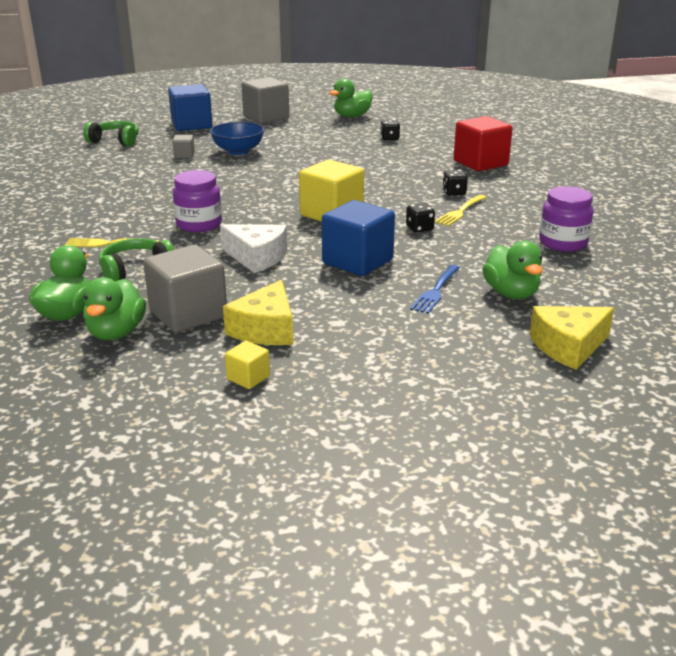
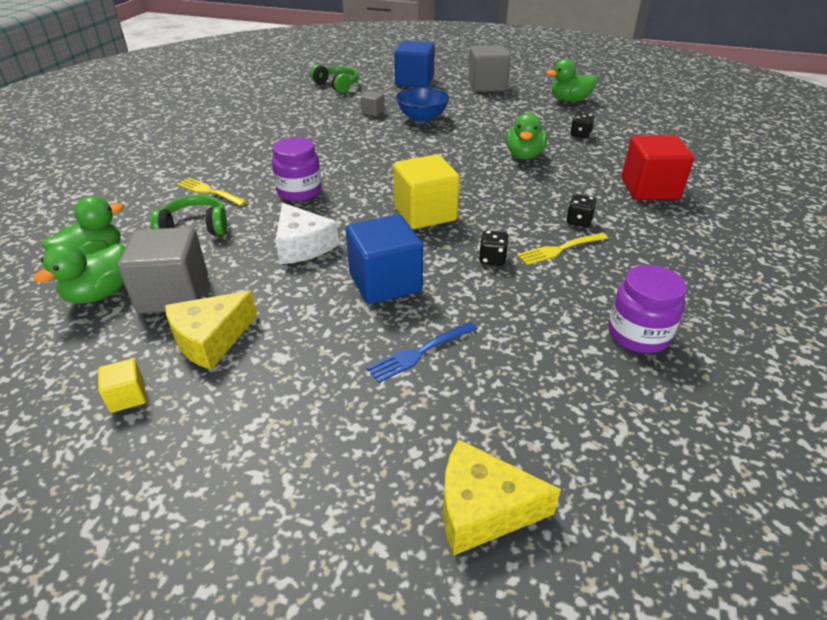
camera: 30 degrees right, 10 degrees up
(511, 293) = (498, 390): green duck -> green duck (524, 156)

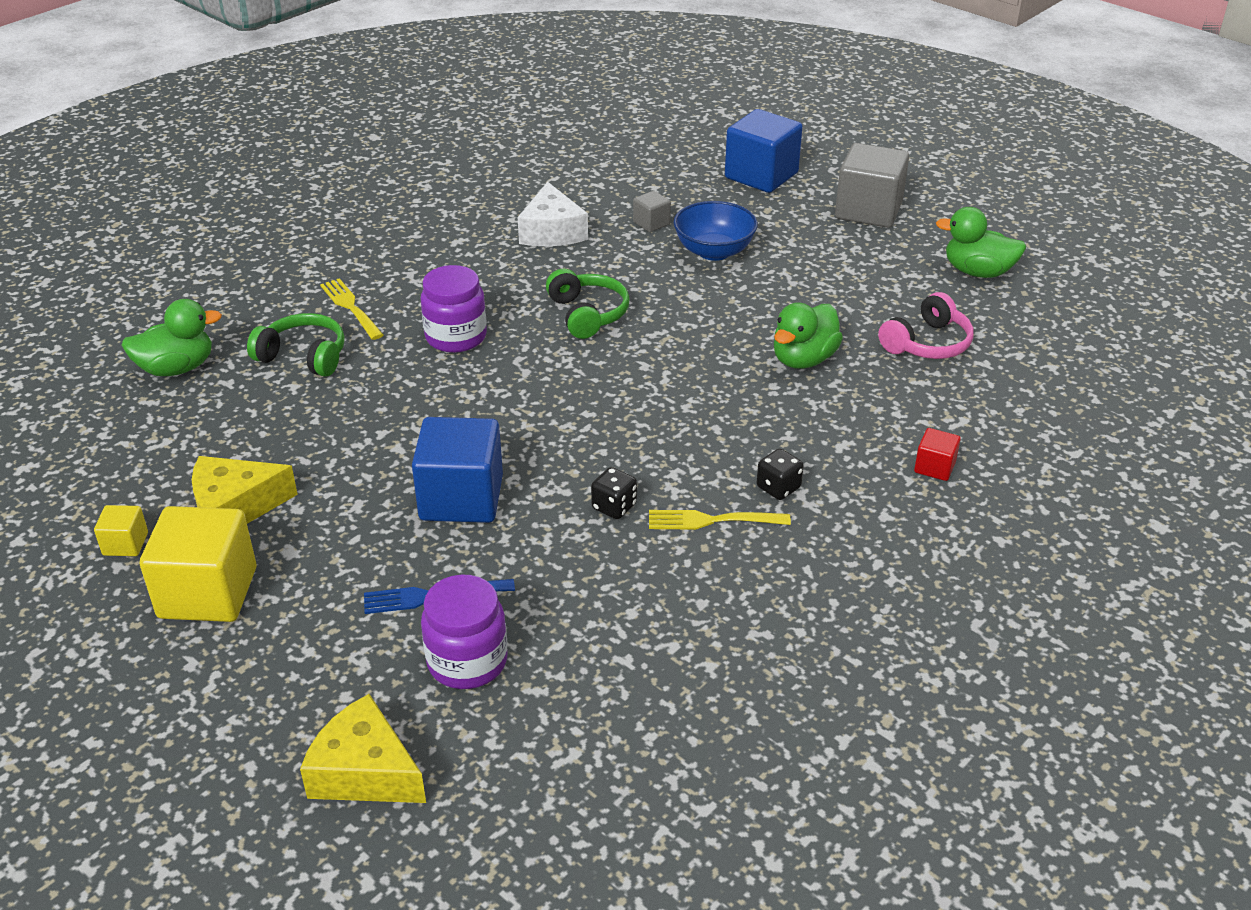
camera: 25 degrees right, 0 degrees up
(100, 294) = (160, 417): green duck -> none
(174, 294) = (231, 440): grey cube -> none
(302, 246) = (405, 419): white cheese -> white cheese (552, 231)
(337, 85) = (638, 158): green headphones -> green headphones (588, 314)
(425, 214) = (585, 416): yellow cube -> yellow cube (208, 593)
(580, 134) = (927, 343): black dice -> pink headphones
(638, 334) = (698, 661): purple jar -> purple jar (467, 661)
(649, 189) = (934, 467): red cube -> red cube, size x0.47

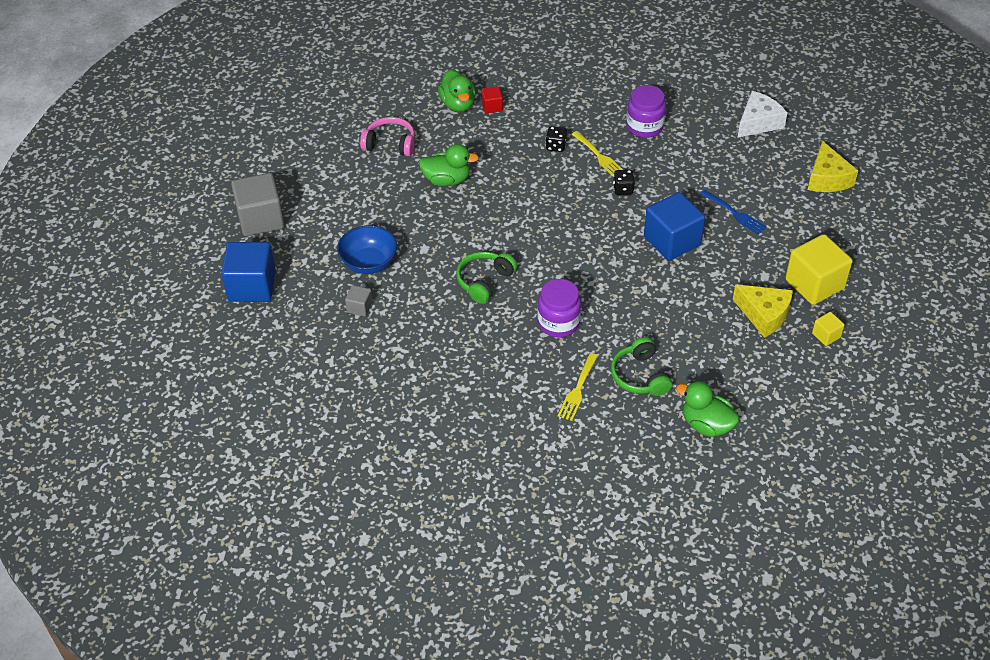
camera: 125 degrees left, 10 degrees up
(467, 661) = (752, 183): purple jar -> purple jar (644, 127)
(552, 231) = (411, 348): white cheese -> white cheese (758, 122)
(977, 272) = (298, 151): green duck -> green duck (458, 104)

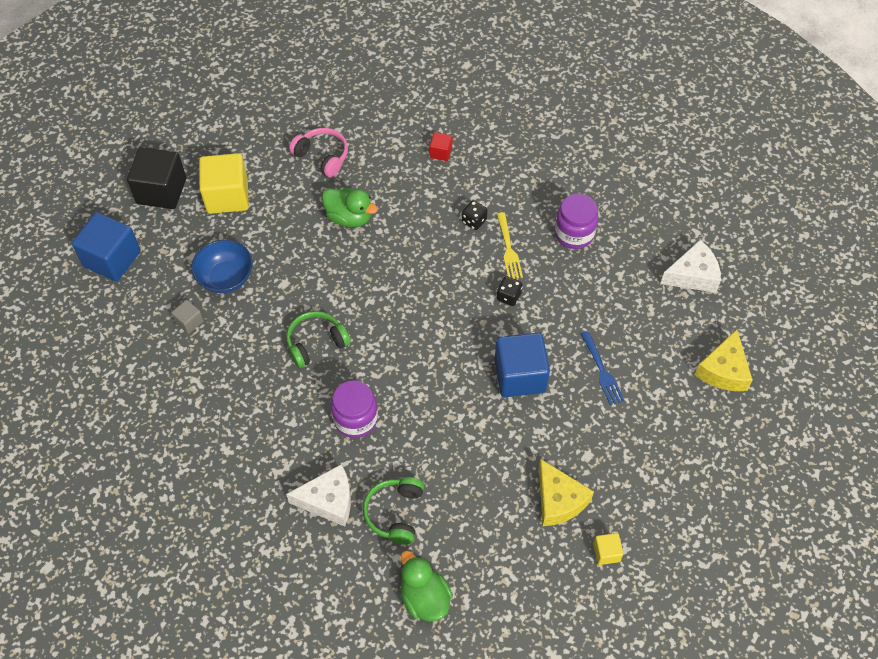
camera: 25 degrees right, 10 degrees up
(260, 219) = (161, 191): grey cube -> black cube
(458, 104) = (410, 137): green duck -> none
(577, 389) = (328, 500): yellow fork -> white cheese
(814, 284) = (632, 488): yellow cube -> yellow cube (227, 196)

